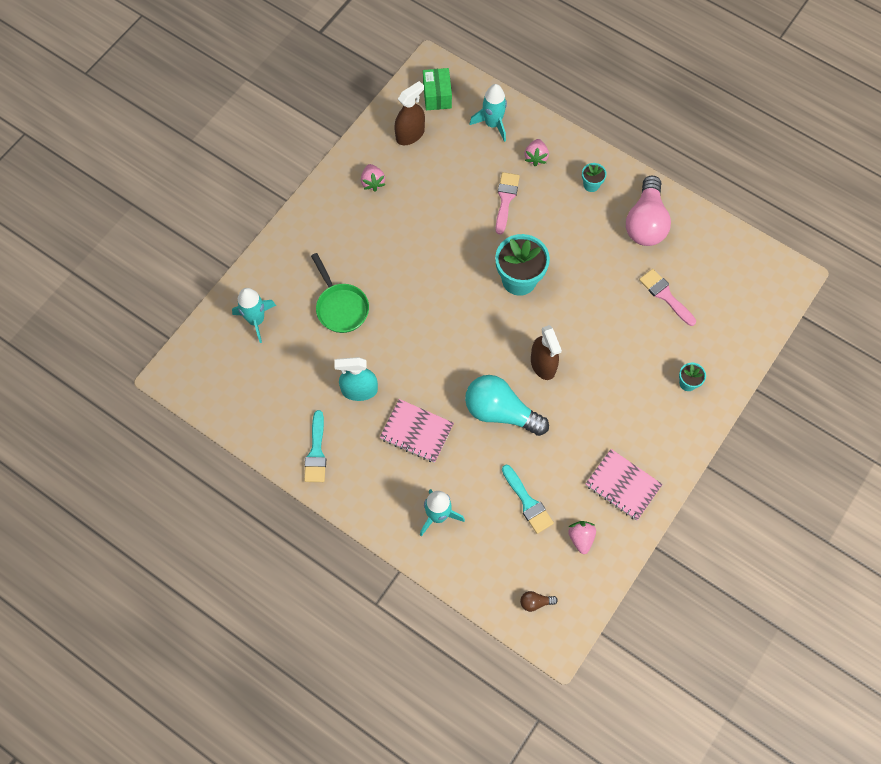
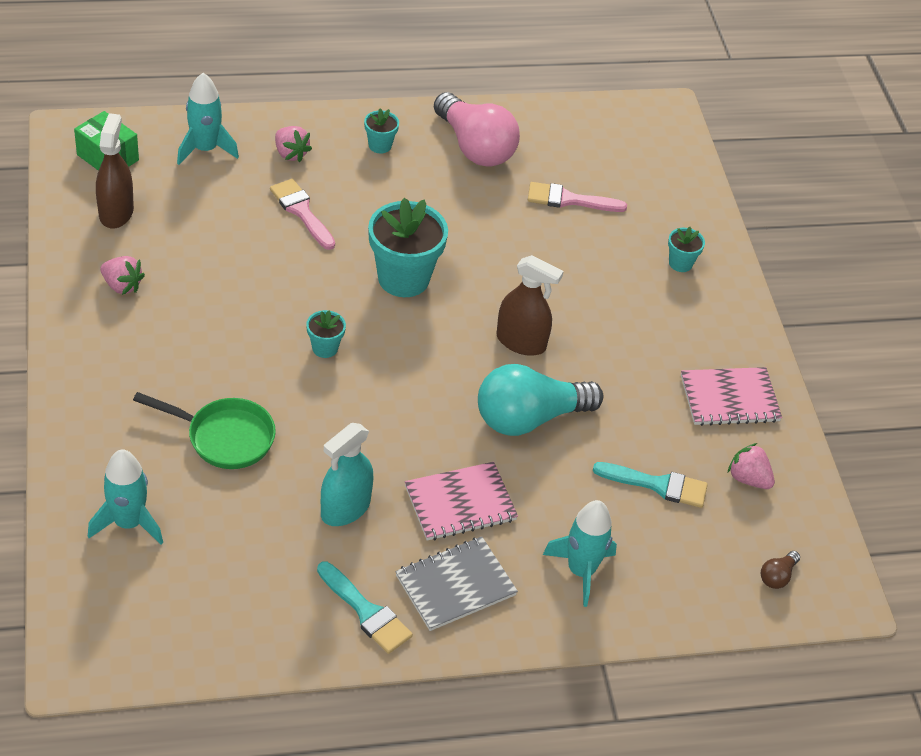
camera: 50 degrees left, 20 degrees down
(370, 473) = (455, 585): none -> grey notebook
(437, 292) = (325, 348): none -> turquoise flower pot

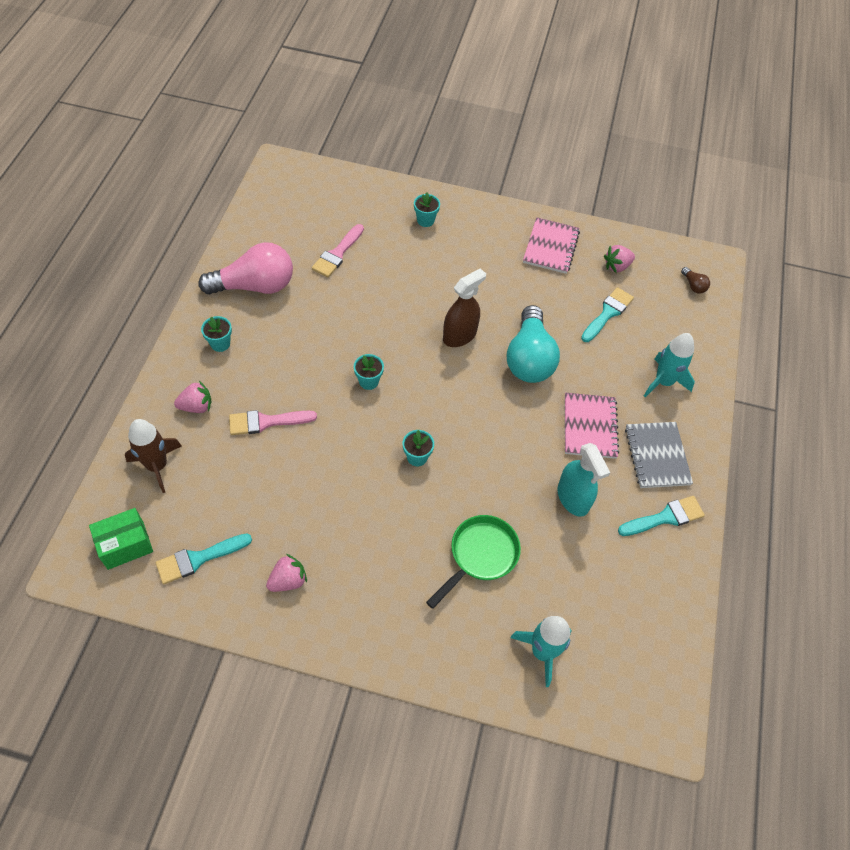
camera: 65 degrees left, 10 degrees up
(116, 212) = (198, 559): brown spray bottle -> turquoise brush
(205, 149) = (157, 466): turquoise rocket -> brown rocket
(403, 278) = (368, 381): turquoise flower pot -> turquoise flower pot, size x0.48

